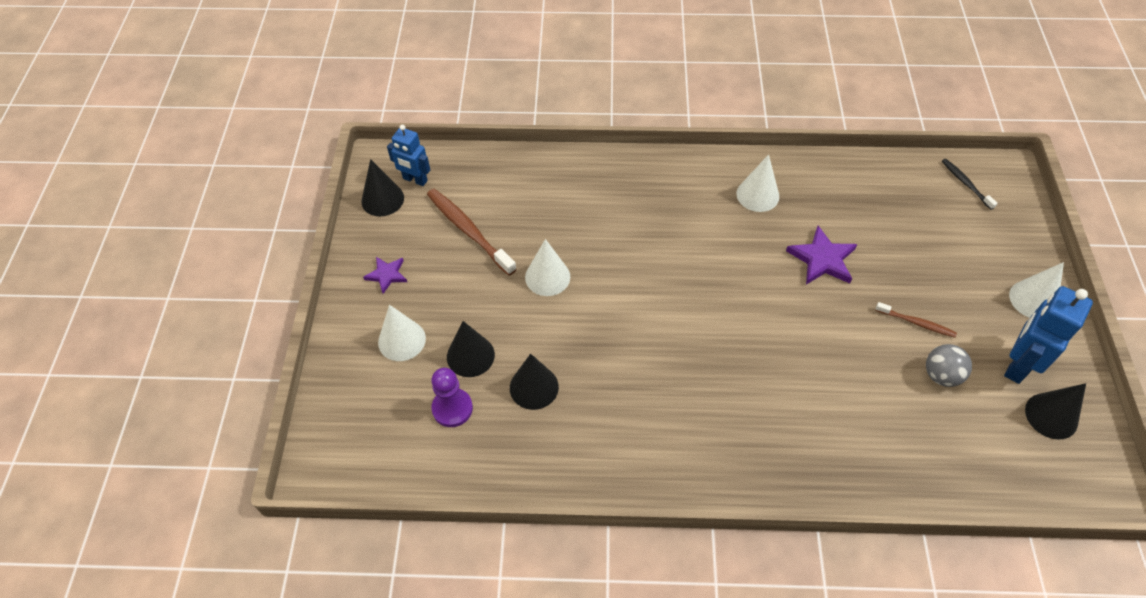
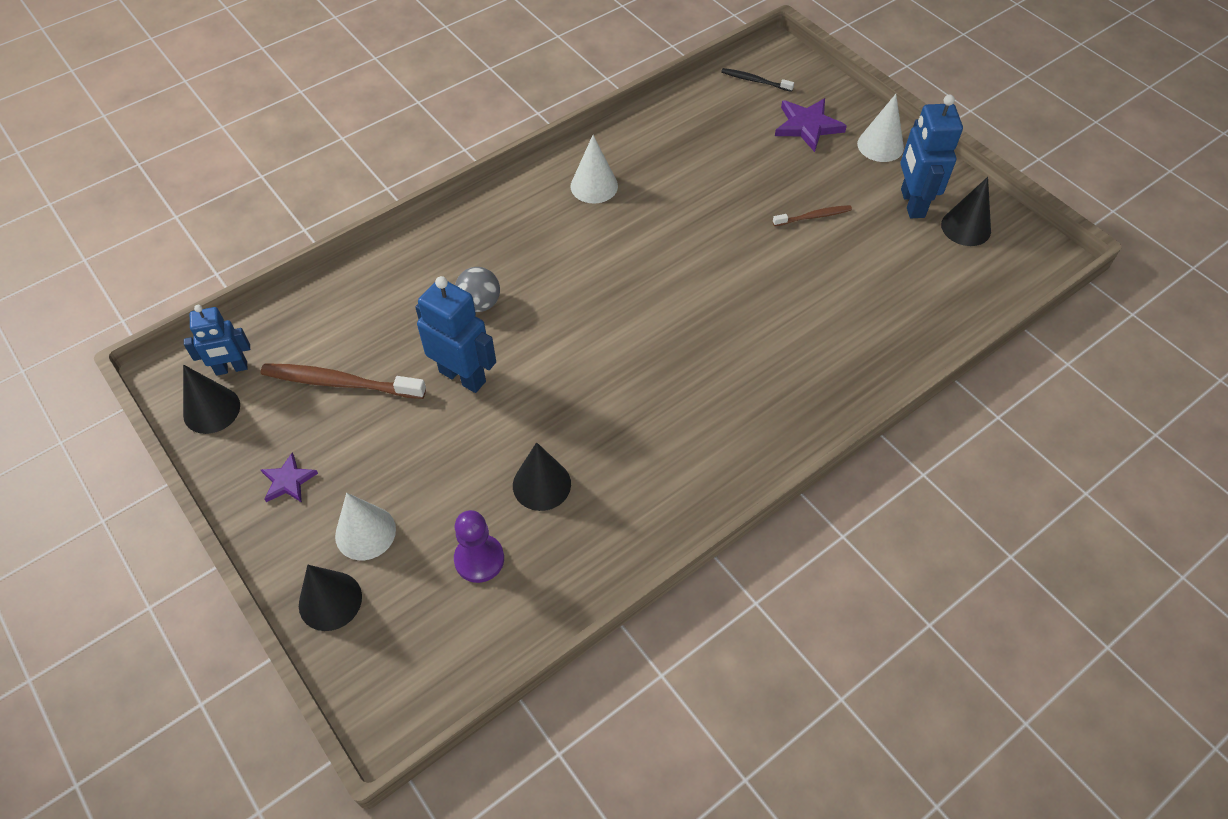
camera: 40 degrees left, 0 degrees up
(470, 355) = (452, 498): black cone -> black cone (330, 601)
(547, 277) = (463, 376): white cone -> blue robot
(822, 259) = (696, 209): purple star -> purple star (807, 126)
(941, 375) = (866, 247): grey ball -> grey ball (480, 303)

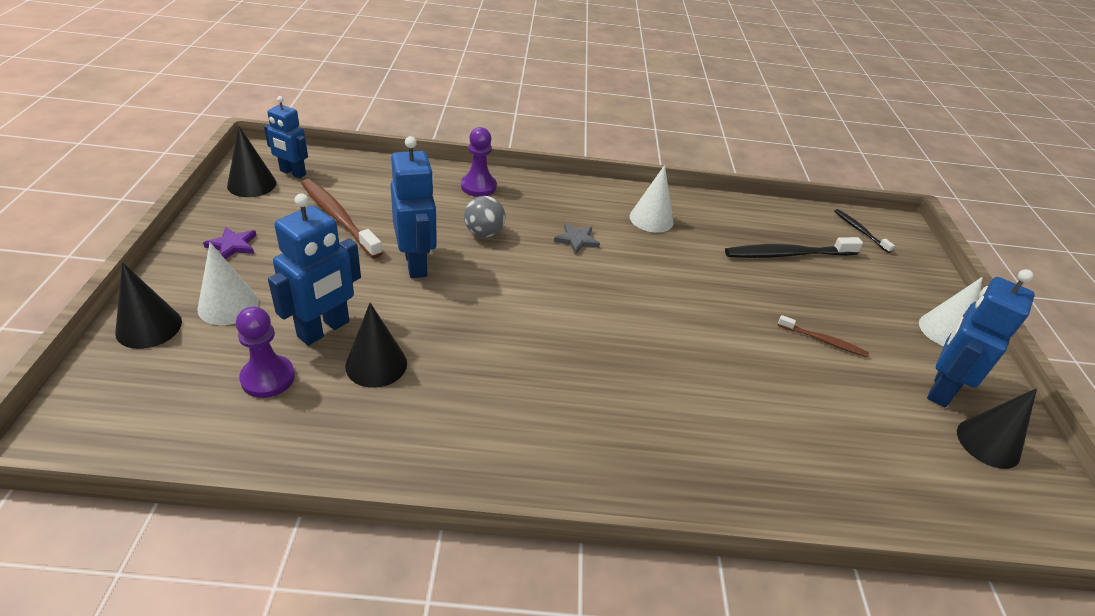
camera: 35 degrees right, 15 degrees down
(418, 256) = (478, 187): none -> purple pawn
(468, 490) = (324, 329): none -> blue robot
(559, 253) = (576, 240): none -> grey star
(725, 147) = (788, 254): none -> black toothbrush
(807, 126) = (881, 281): purple star -> none

